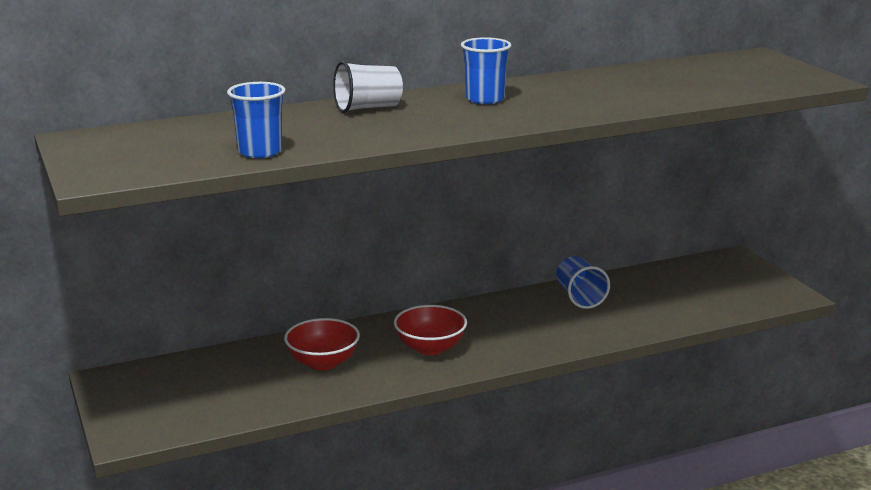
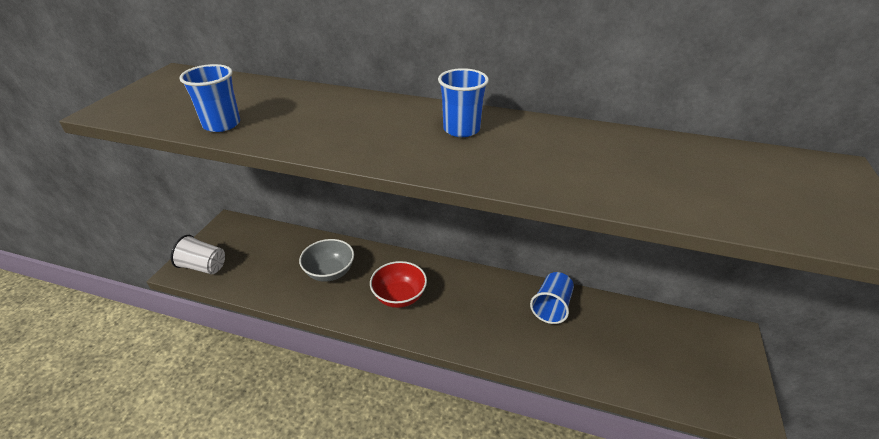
camera: 40 degrees right, 15 degrees up
(323, 362) = (330, 272): red bowl -> grey bowl
(368, 108) = (365, 107): white cup -> white cup (203, 267)

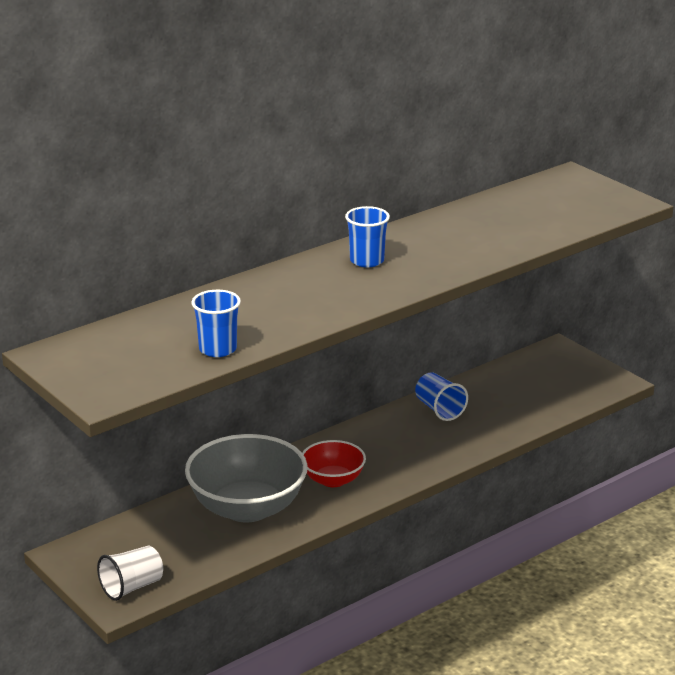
camera: 55 degrees left, 10 degrees down
(330, 272) = (247, 508): grey bowl -> grey bowl, size x1.81

